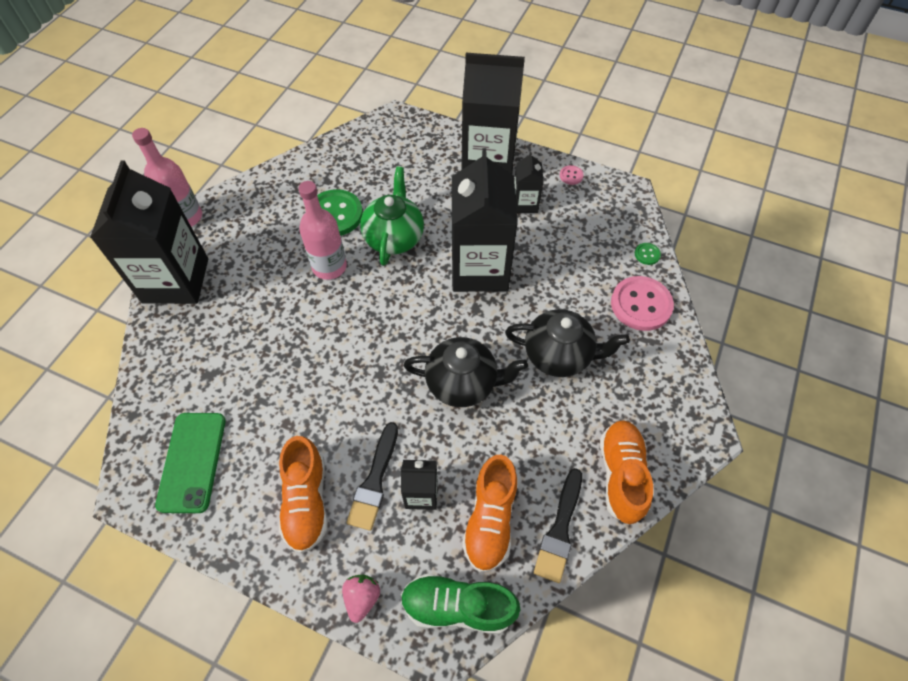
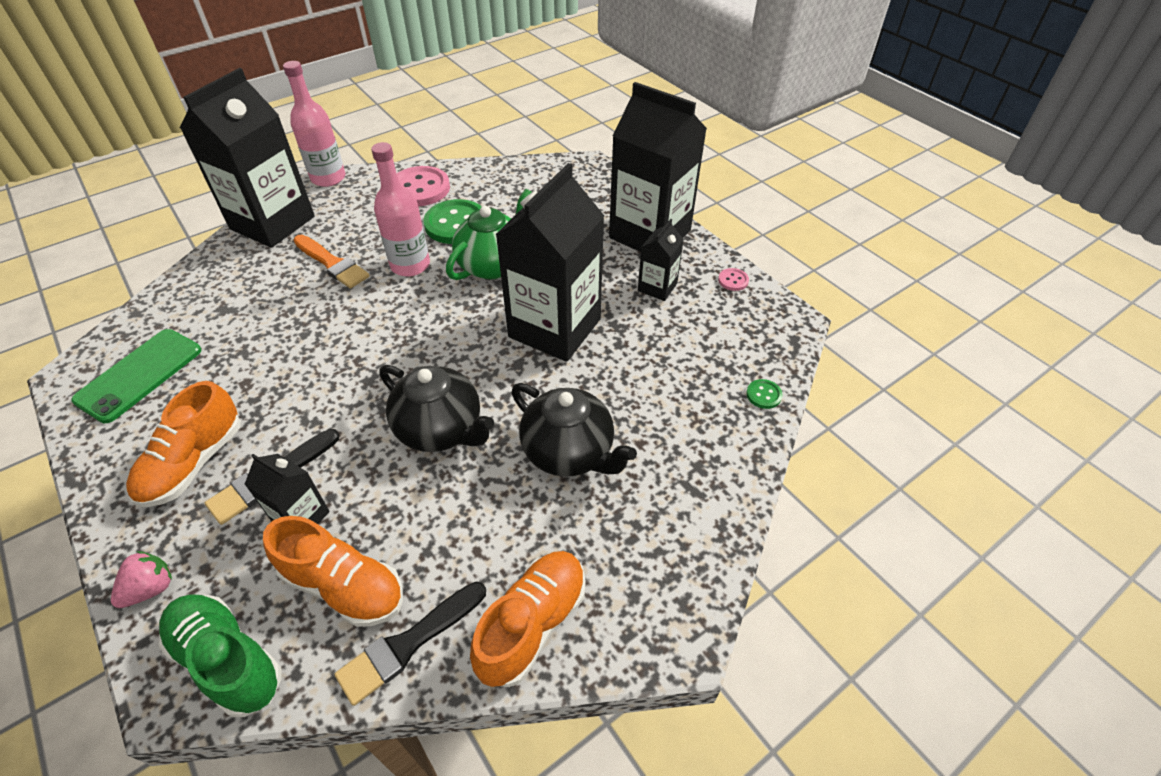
camera: 30 degrees right, 10 degrees down
(264, 294) = (332, 263): none -> orange brush
(490, 520) = (344, 586): orange shoe -> orange shoe turned 105 degrees counterclockwise
(641, 305) = (712, 445): pink button -> pink button (420, 188)

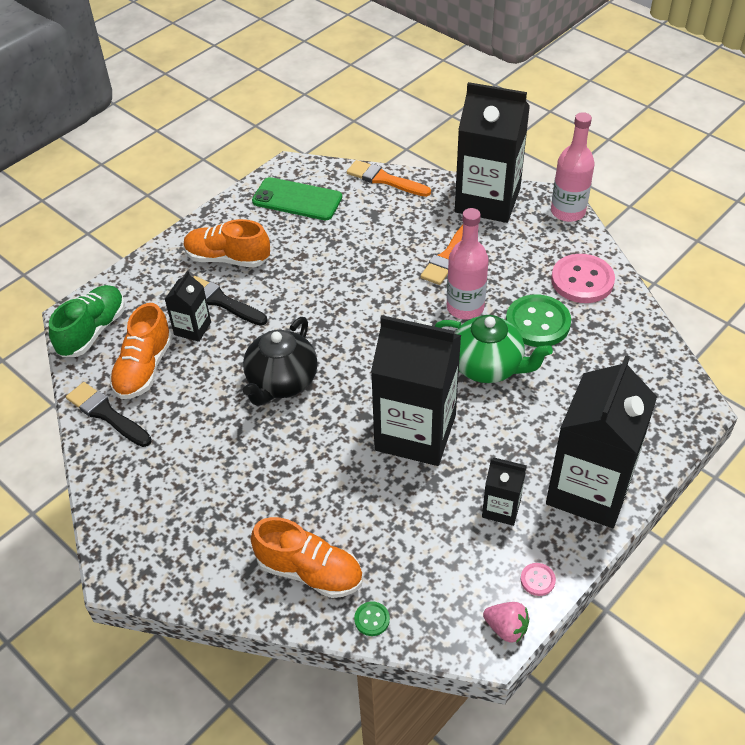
camera: 80 degrees right, 0 degrees up
(151, 588) = (135, 278): pink strawberry -> pink strawberry (506, 628)
(173, 291) = (384, 179): none -> orange brush
(532, 624) = (124, 479): orange shoe -> orange shoe (309, 571)
(569, 452) = (274, 472): black teapot -> none

